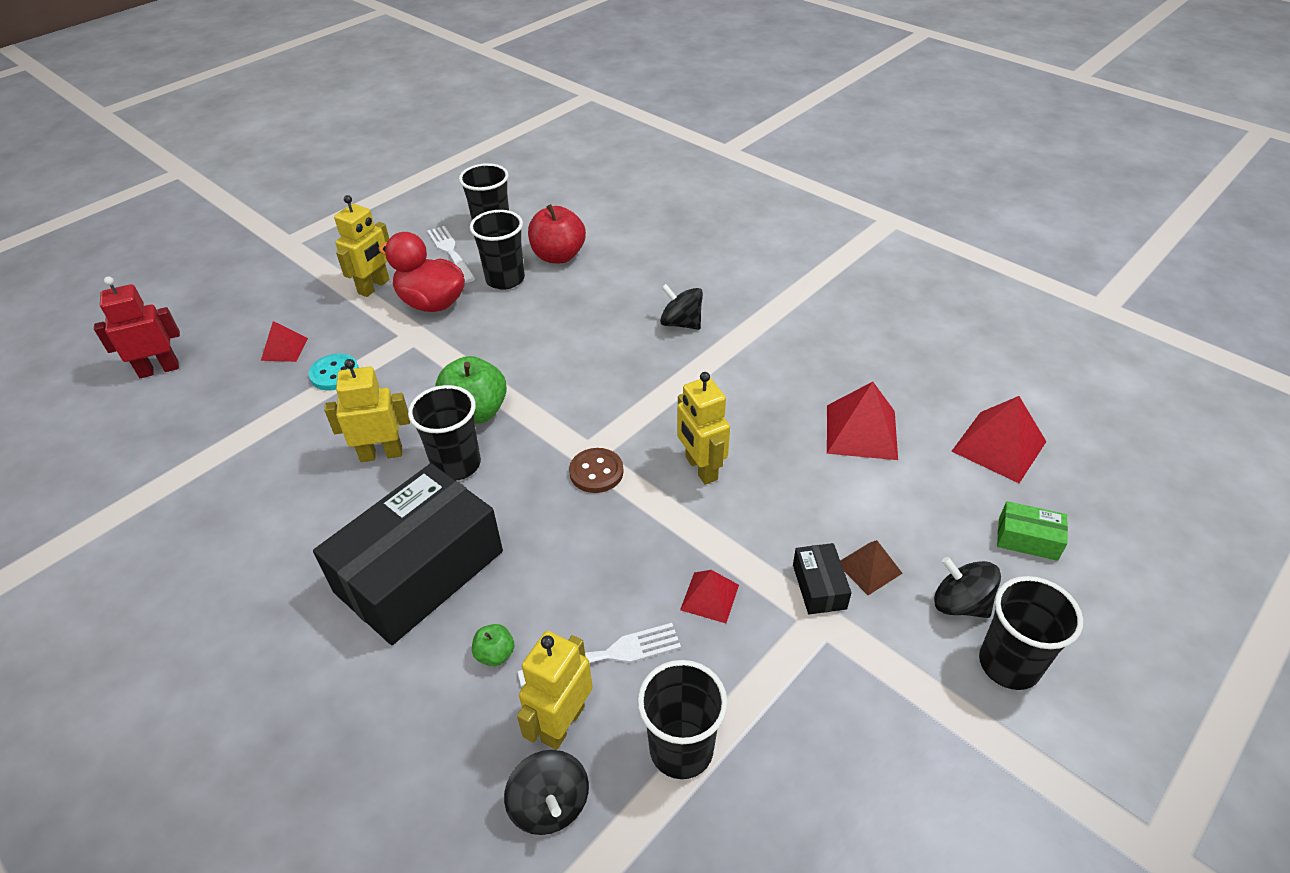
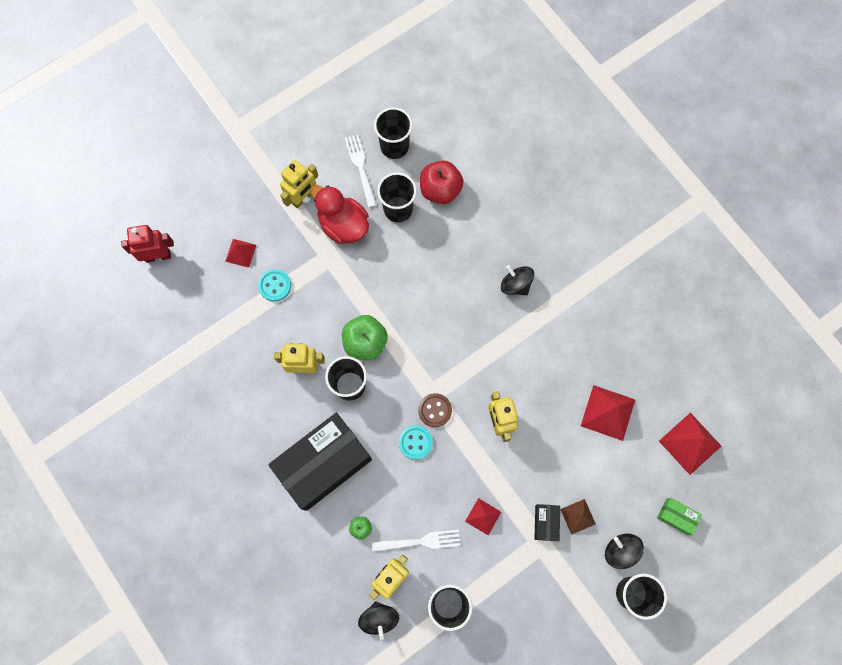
camera: 10 degrees right, 30 degrees up
(573, 517) = (415, 442): none -> turquoise button

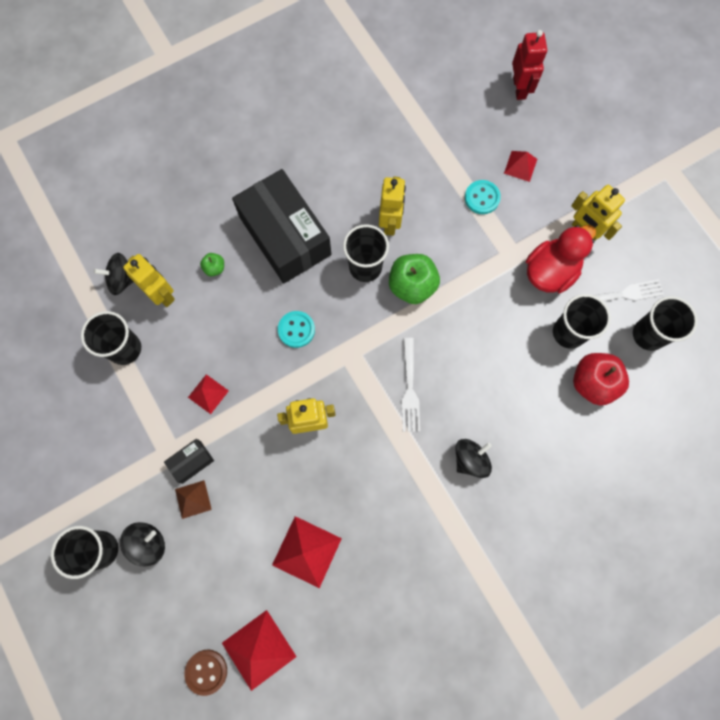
camera: 95 degrees right, 0 degrees up
(419, 541) = (192, 325): white fork -> white fork (409, 388)
(435, 410) = (329, 353): brown button -> brown button (206, 671)
(546, 523) = (191, 462): black box -> black box turned 45 degrees counterclockwise
(676, 516) = (176, 618): green box -> none

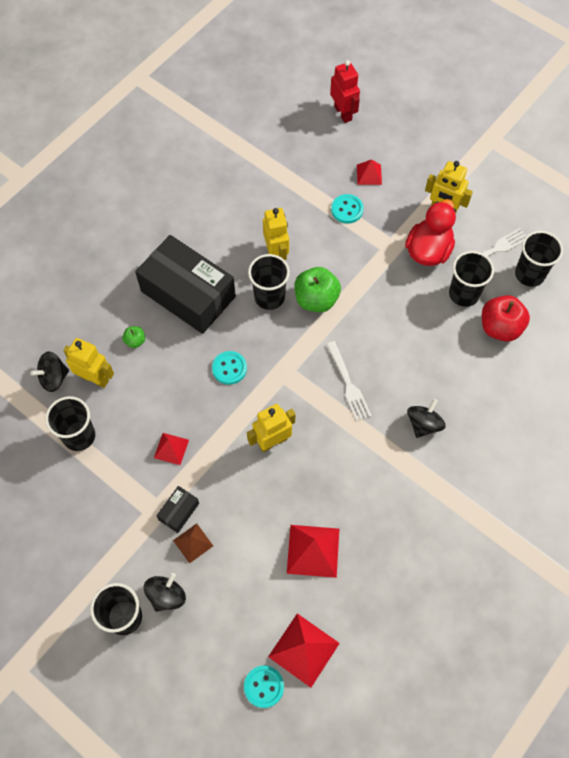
camera: 20 degrees left, 10 degrees down
(206, 671) = (264, 686): brown button -> turquoise button

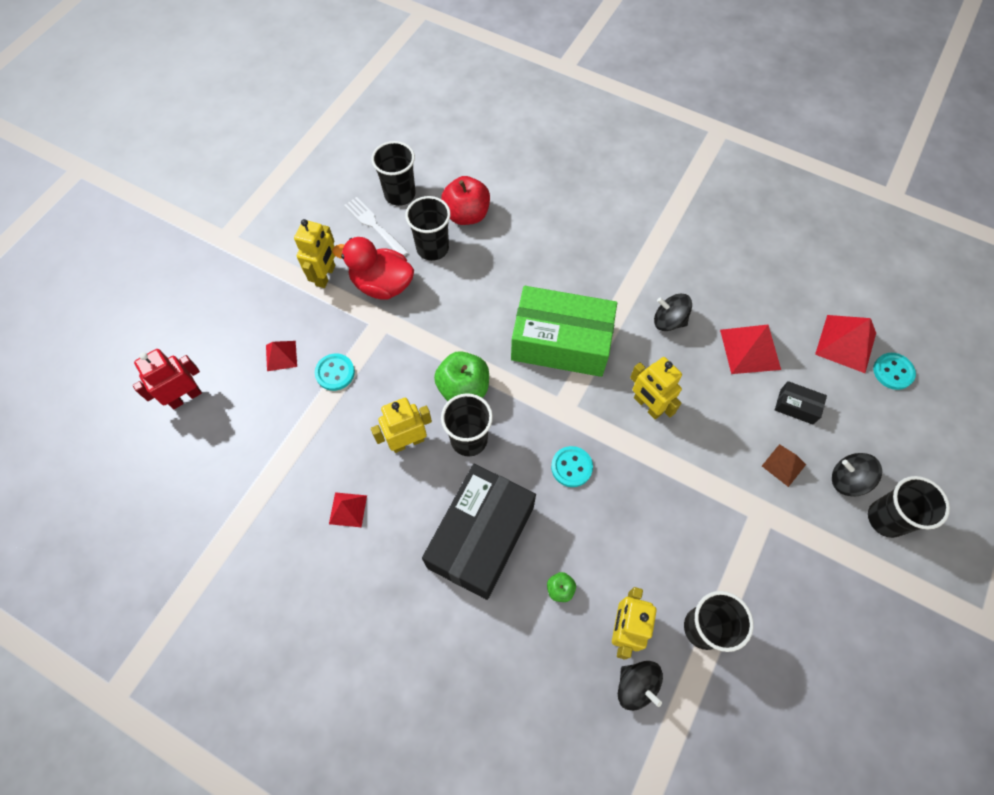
camera: 100 degrees left, 0 degrees up
(171, 448) = (687, 512): red pyramid -> red pyramid (348, 509)
(179, 511) = (755, 487): black box -> black box (796, 406)
(348, 383) = (561, 342): white fork -> green box
(423, 424) = (589, 269): black spinning top -> black spinning top (669, 321)

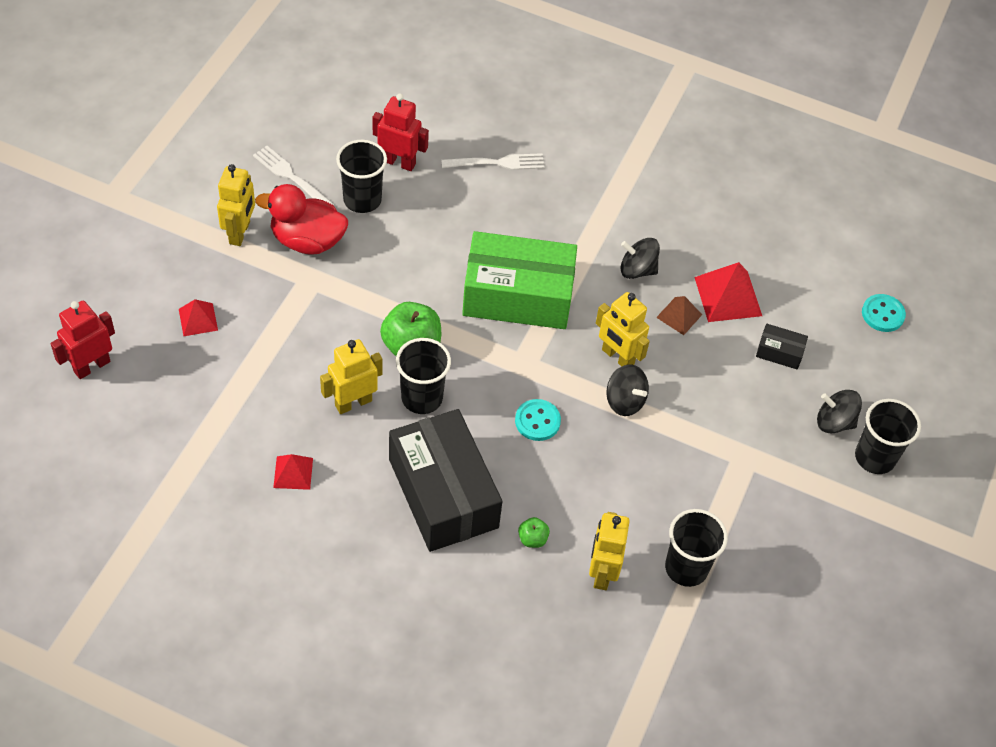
camera: 10 degrees left, 10 degrees down
(335, 373) = (263, 335): turquoise button -> none
(400, 194) = (318, 141): black cup -> none
(466, 214) = (399, 162): red apple -> red robot
(481, 537) = (443, 493): black box -> black box turned 45 degrees counterclockwise
(550, 217) = (496, 163): none -> white fork
(636, 686) = (618, 624): black spinning top -> black spinning top (624, 401)
(783, 465) = (766, 410): brown pyramid -> brown pyramid (679, 316)
(846, 343) = (832, 287): red pyramid -> none

